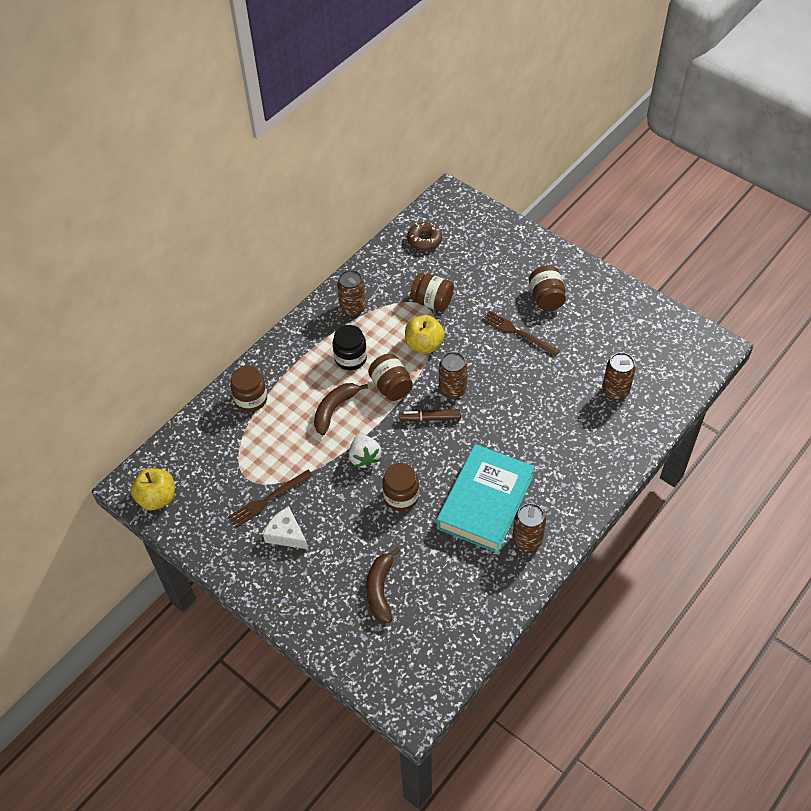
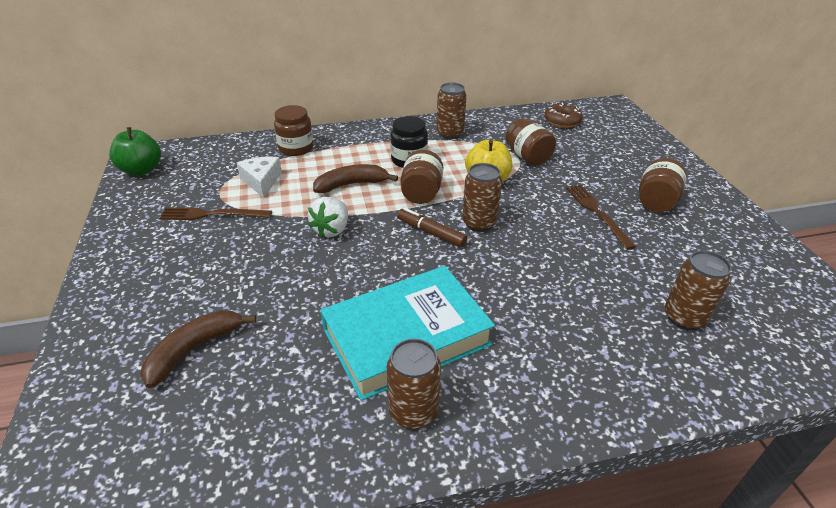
camera: 35 degrees right, 15 degrees down
(157, 498) = (142, 170): yellow apple -> green apple
(286, 534) = (187, 247): white cheese -> white cheese (261, 181)
(401, 496) = (325, 278): brown jar -> none

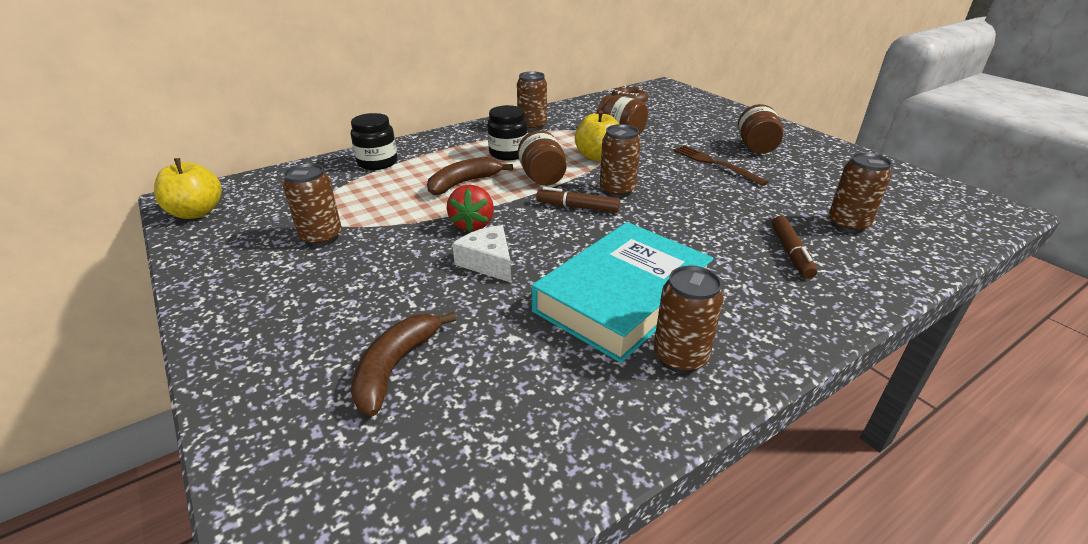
camera: 20 degrees left, 5 degrees down
(142, 170) = (196, 212): green apple -> yellow apple
(212, 214) = (321, 237): brown fork -> brown can
(261, 181) = (359, 197): white cheese -> white cheese (488, 262)
(296, 148) = (377, 163): brown jar -> black jar
(331, 230) = (472, 224): white strawberry -> red strawberry
(597, 334) = (791, 253): none -> brown marker

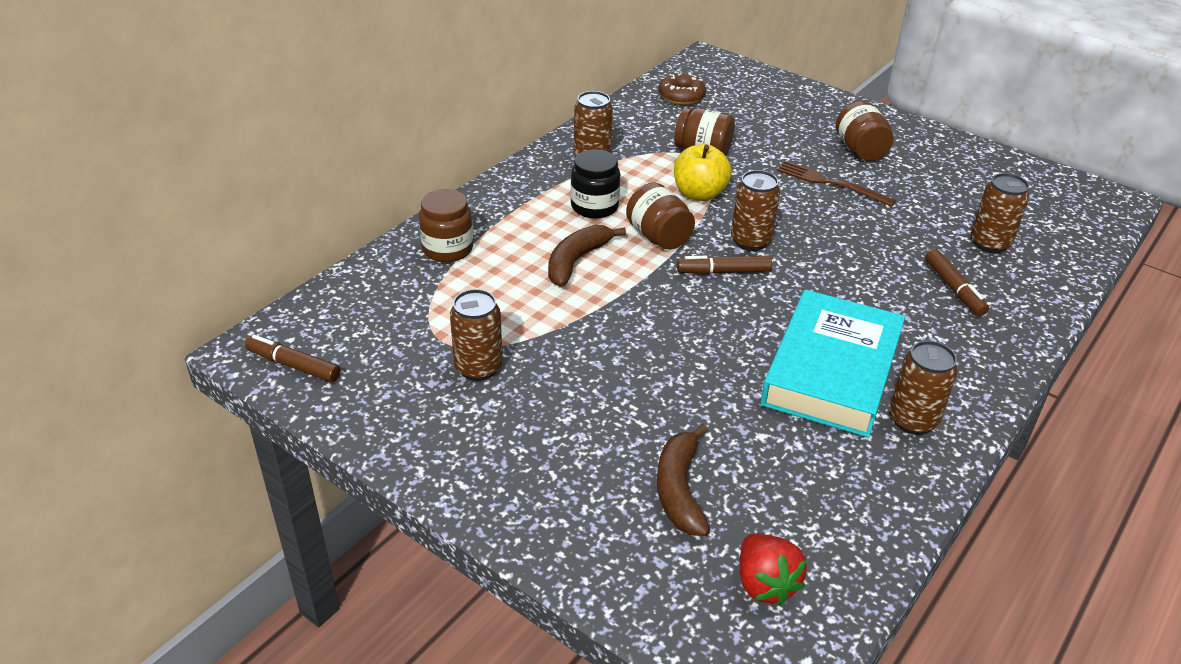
camera: 20 degrees left, 5 degrees up
(196, 212) = (293, 365): yellow apple -> brown marker
(377, 163) = (447, 249): black jar -> brown jar
(472, 224) = (629, 316): red strawberry -> red strawberry (765, 584)
(488, 262) = (680, 360): white cheese -> none

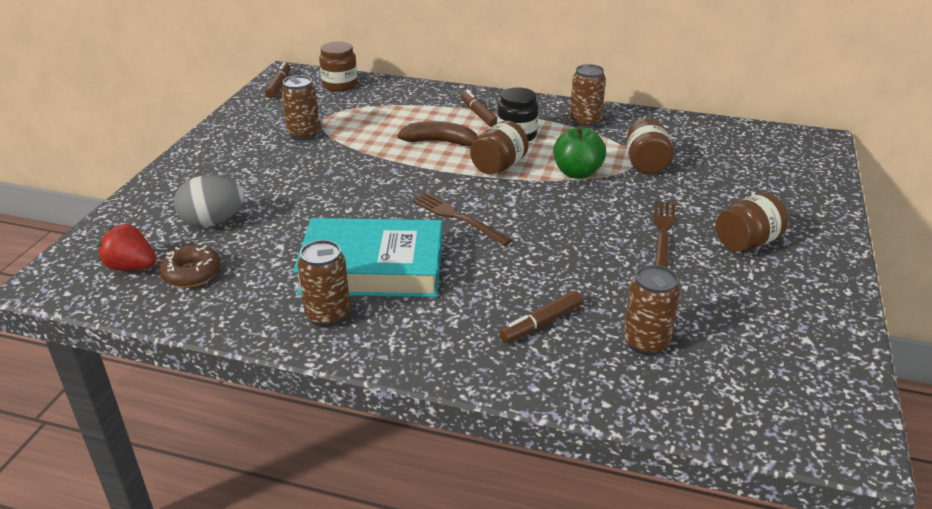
camera: 70 degrees right, 5 degrees down
(447, 249) = (420, 99): brown jar -> brown jar (340, 85)
(679, 489) = (213, 222): brown banana -> grey egg
(681, 96) = (730, 140): brown donut -> brown donut (191, 273)
(699, 194) = (577, 173): yellow apple -> green apple
(723, 271) = (473, 200): brown marker -> brown marker (479, 114)
(750, 241) = (527, 206): brown can -> none
(755, 290) = (458, 218): none -> brown fork
(765, 584) = (132, 267): red strawberry -> red strawberry turned 60 degrees clockwise

